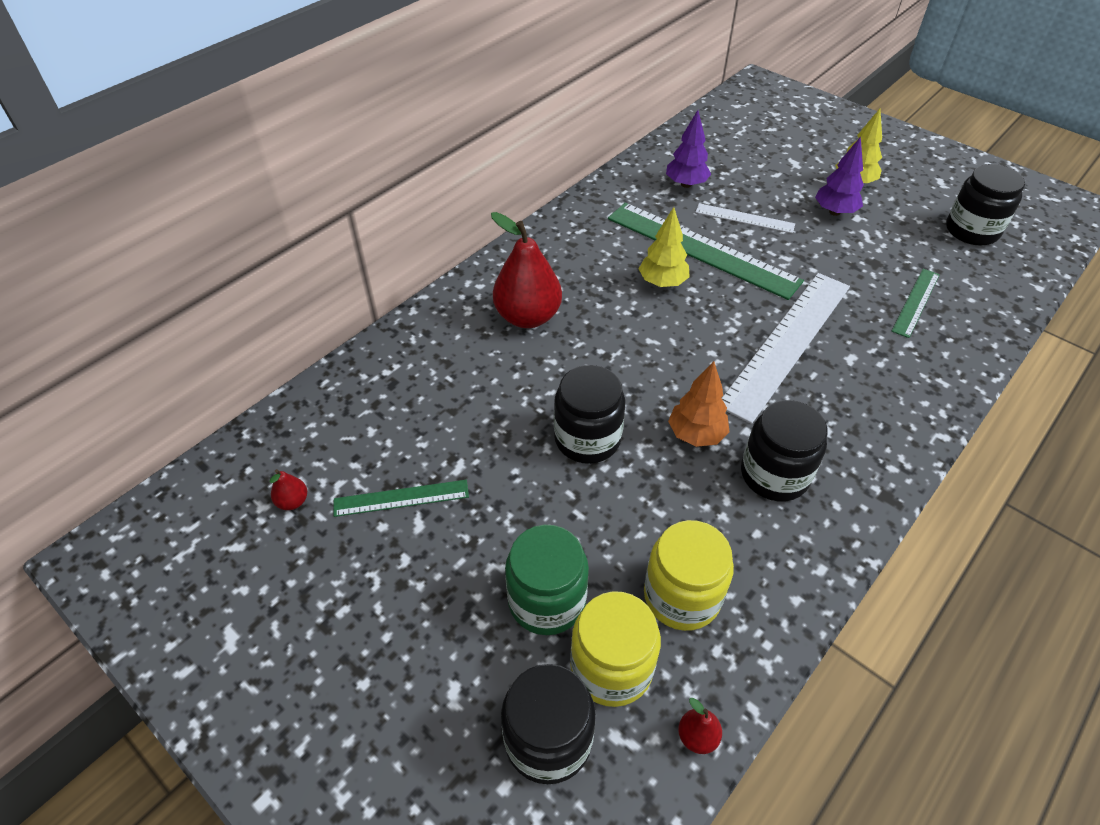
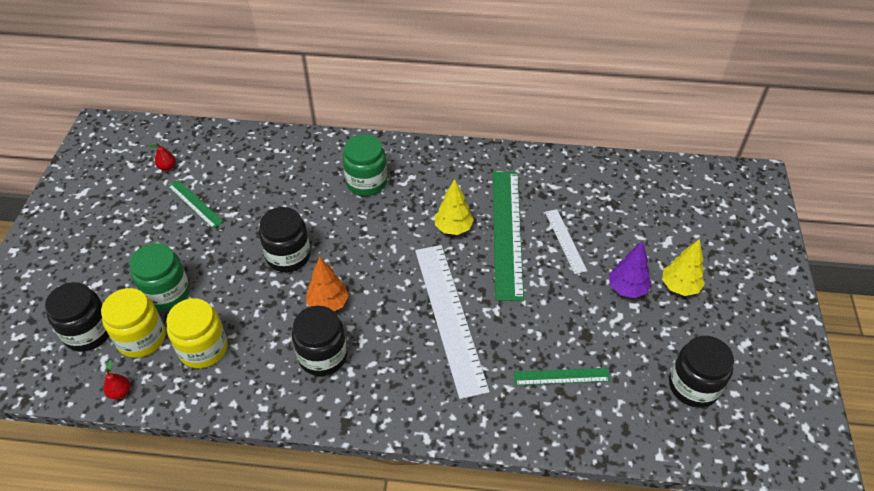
camera: 55 degrees right, 0 degrees up
(527, 317) = (366, 182): red pear -> green jar
(686, 184) = (572, 193): purple tree -> none
(787, 343) = (449, 317): white ruler -> white ruler turned 75 degrees clockwise

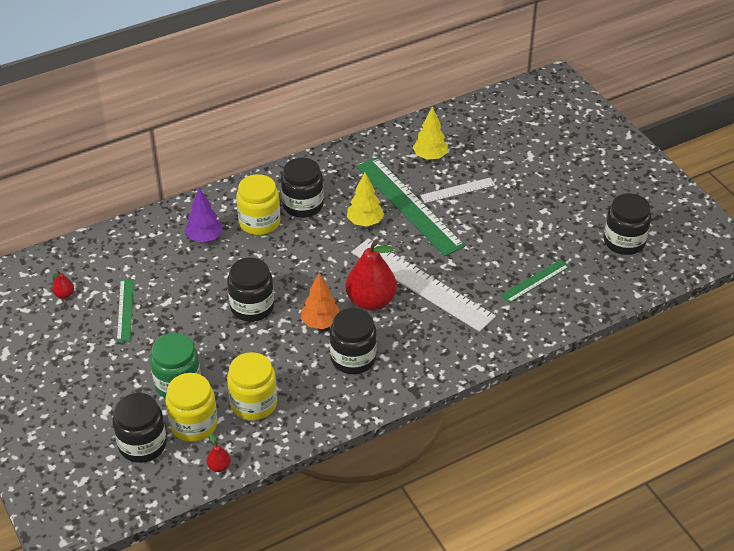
camera: 35 degrees left, 5 degrees down
(195, 204) = (125, 309): green ruler -> green ruler turned 75 degrees clockwise
(366, 182) = (259, 222): green jar -> yellow jar
(389, 308) = (371, 301): none -> red pear
(415, 185) = (303, 205): none -> black jar
(565, 240) = (457, 190): white ruler -> white ruler turned 60 degrees counterclockwise
(627, 289) = (529, 202): purple tree -> purple tree (205, 238)
(679, 287) = (564, 182): yellow tree -> yellow tree (430, 157)

